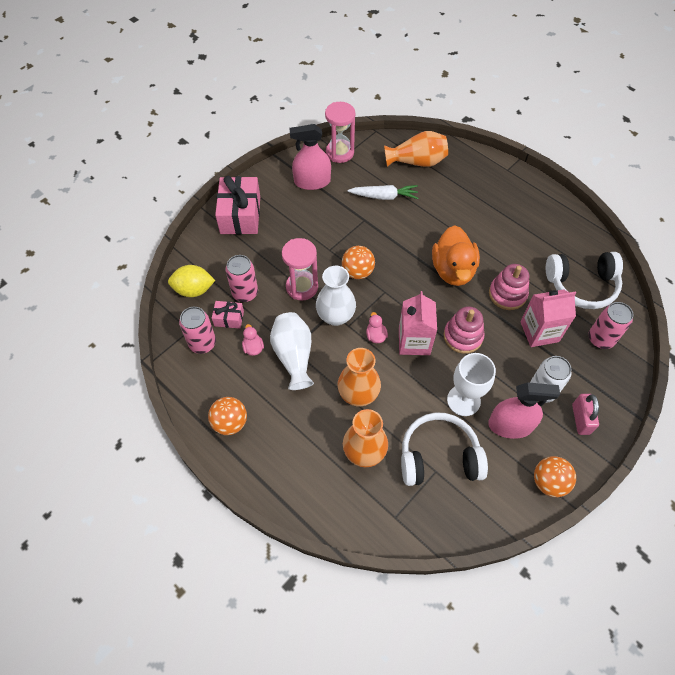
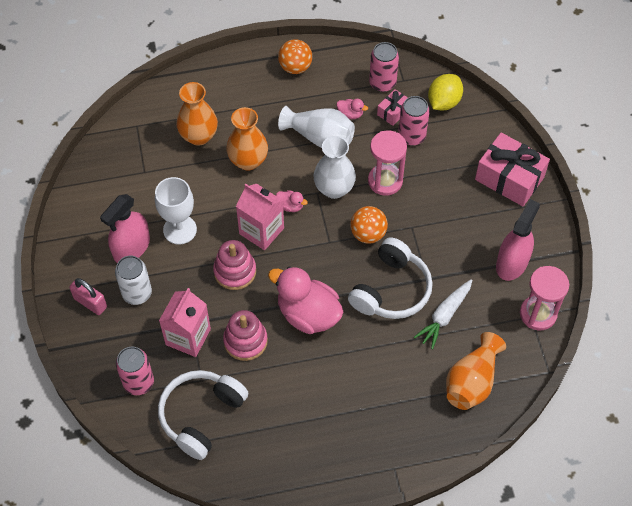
camera: 125 degrees right, 0 degrees up
(439, 457) = (152, 181): white headphones -> white headphones (391, 289)
(453, 270) = (308, 314): orange duck -> pink duck
(549, 482) = (69, 239): orange ball -> none

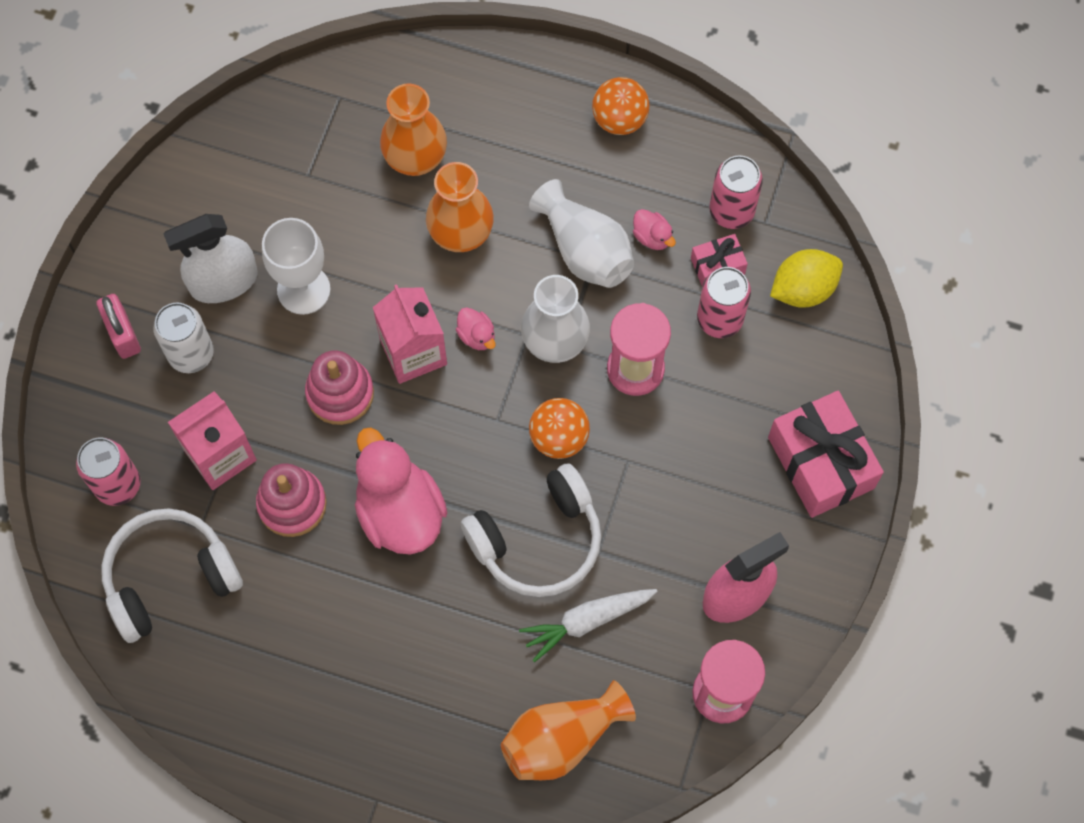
camera: 30 degrees right, 10 degrees up
(131, 247) = (223, 281): pink spray bottle -> white spray bottle

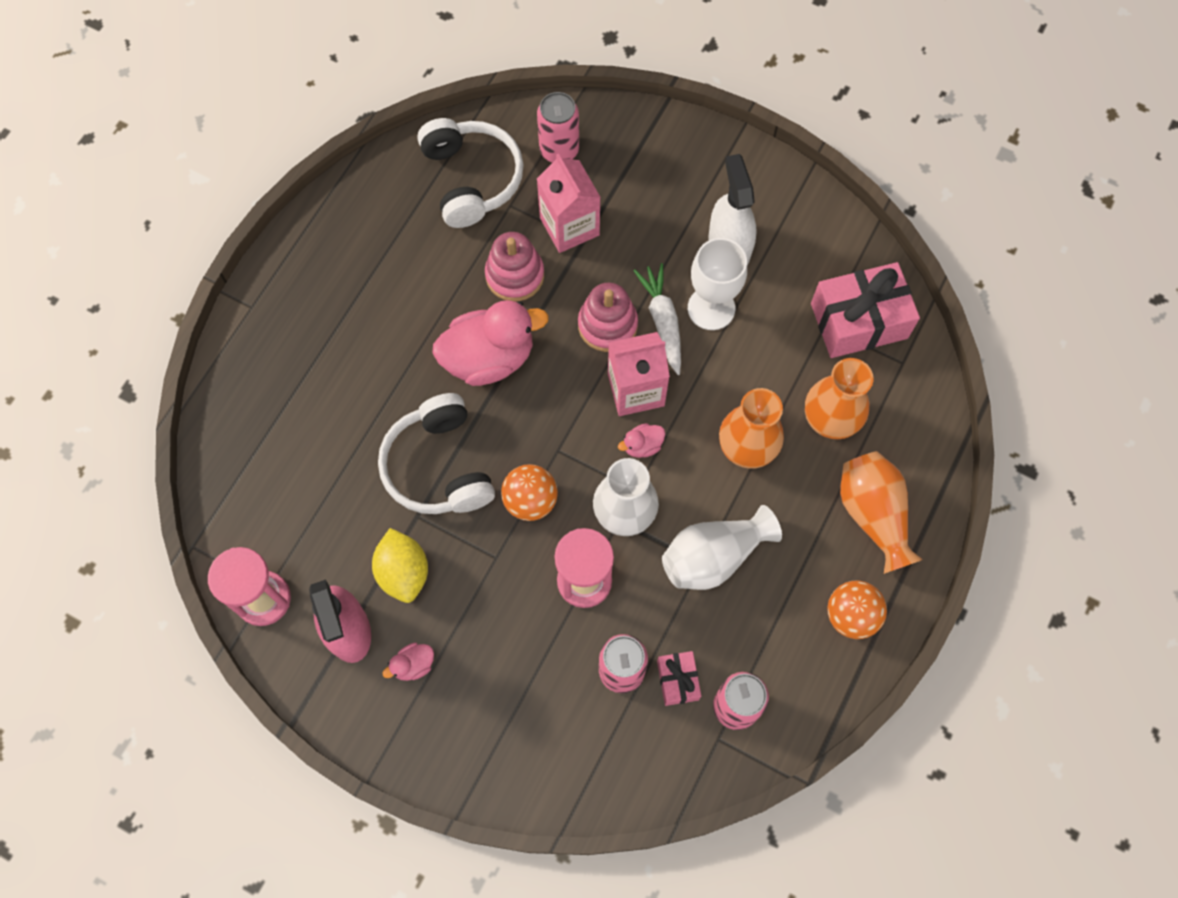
camera: 100 degrees right, 0 degrees up
(122, 334) = (692, 165): pink padlock -> none
(191, 354) = (665, 214): white can -> none
(562, 739) = (260, 457): orange vase -> orange vase (873, 515)
(587, 621) = (356, 495): white carrot -> white carrot (662, 321)
(652, 237) = (718, 623): pink duck -> pink duck (413, 665)
(803, 289) = (639, 761): yellow lemon -> yellow lemon (403, 572)
(821, 462) = (457, 737): pink gift -> pink gift (859, 321)

